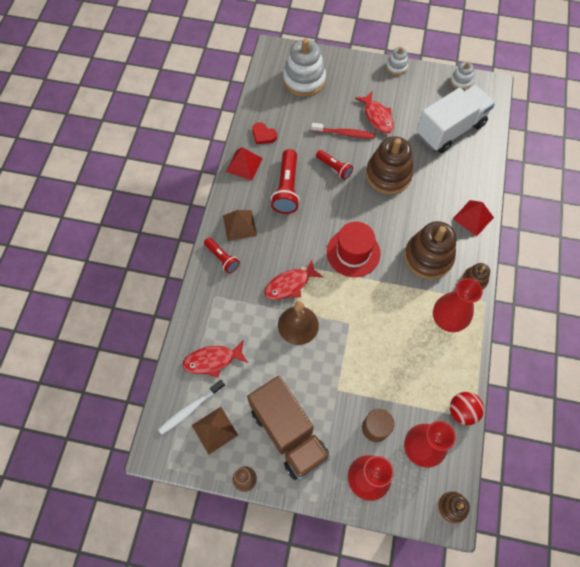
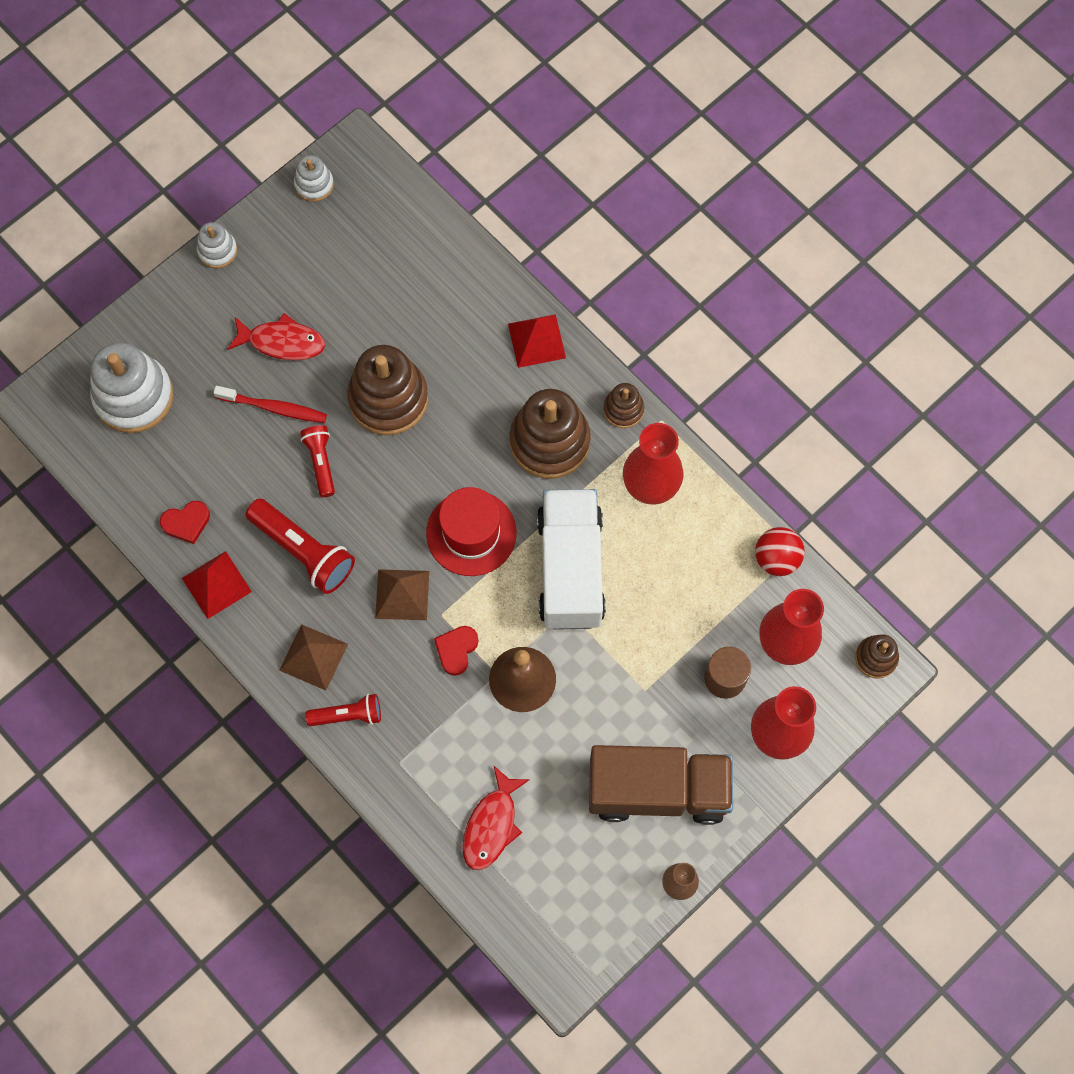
camera: 55 degrees left, 5 degrees up
(190, 409) = (538, 896): white toothbrush -> none
(214, 430) = (588, 882): brown pyramid -> brown pyramid (402, 594)
(290, 284) = (456, 650): red fish -> red heart
(334, 168) = (320, 462): red flashlight -> red flashlight turned 90 degrees counterclockwise
(344, 133) = (274, 408): red toothbrush -> red toothbrush turned 60 degrees clockwise
(450, 129) = (381, 261): white truck -> white truck (570, 569)

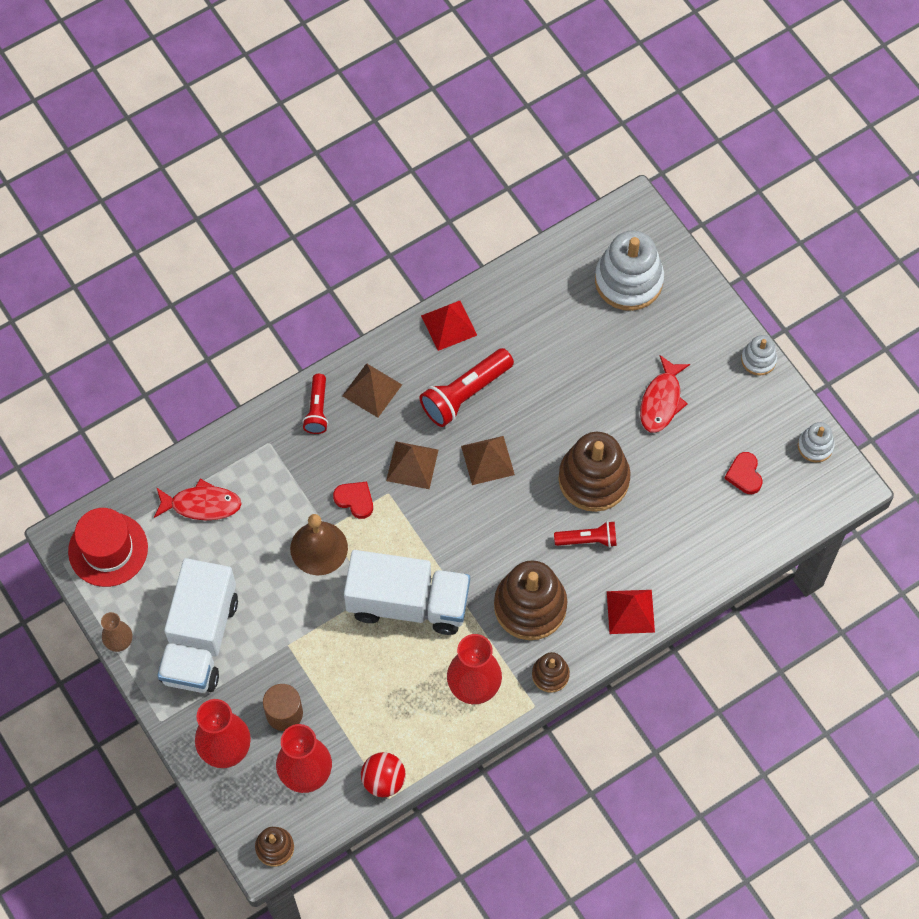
camera: 100 degrees right, 5 degrees down
(186, 523) = (507, 309): red heart -> red heart (744, 475)
(274, 408) = (600, 387): red toothbrush -> none
(320, 462) = (543, 417): red flashlight -> red flashlight (588, 539)
(383, 513) = (487, 460): none -> brown pyramid
(471, 533) = (456, 528): red hat -> red hat (108, 549)
(492, 825) = (202, 505): red fish -> red fish turned 150 degrees clockwise
(658, 790) = (200, 639): brown truck -> white truck

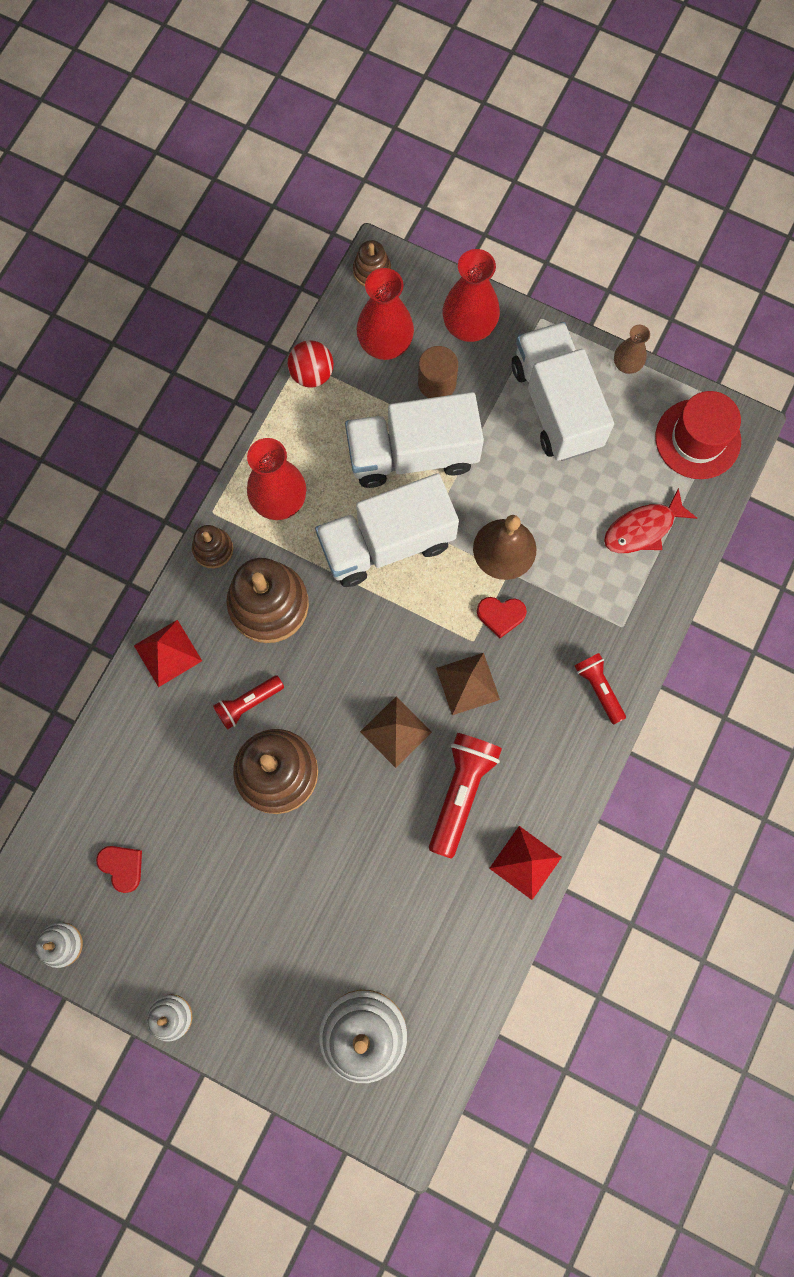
camera: 150 degrees right, 10 degrees up
(342, 663) = (412, 454): none -> white truck
(372, 390) = (558, 741): brown pyramid -> none
(661, 401) = (251, 903): red fish -> none

